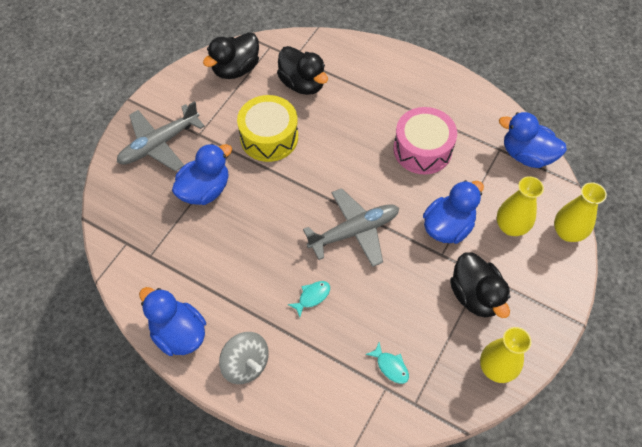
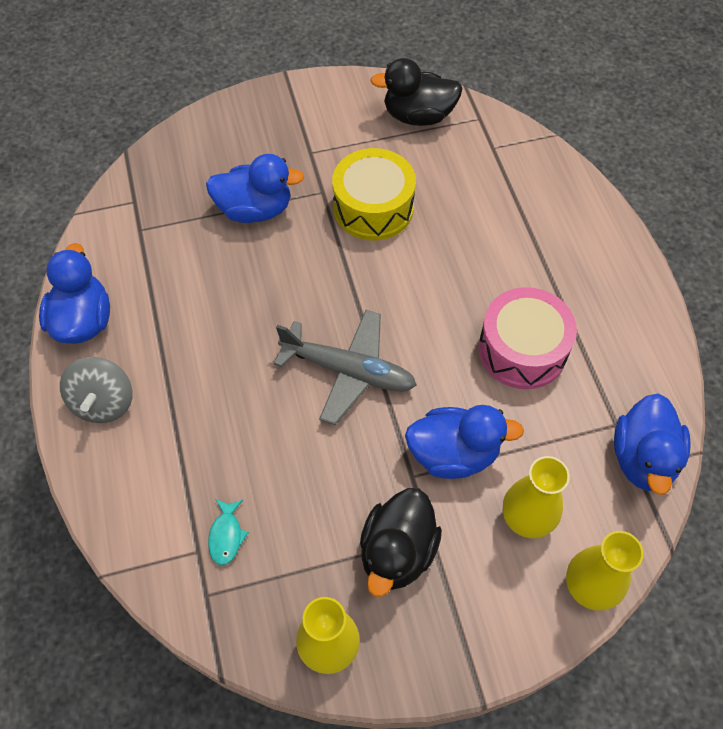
camera: 45 degrees right, 0 degrees up
(159, 144) = (264, 134): grey plane -> none
(302, 84) = (470, 180): black duck -> none
(312, 297) = (233, 397): turquoise fish -> none
(526, 155) = (643, 458): blue duck -> blue duck turned 150 degrees counterclockwise

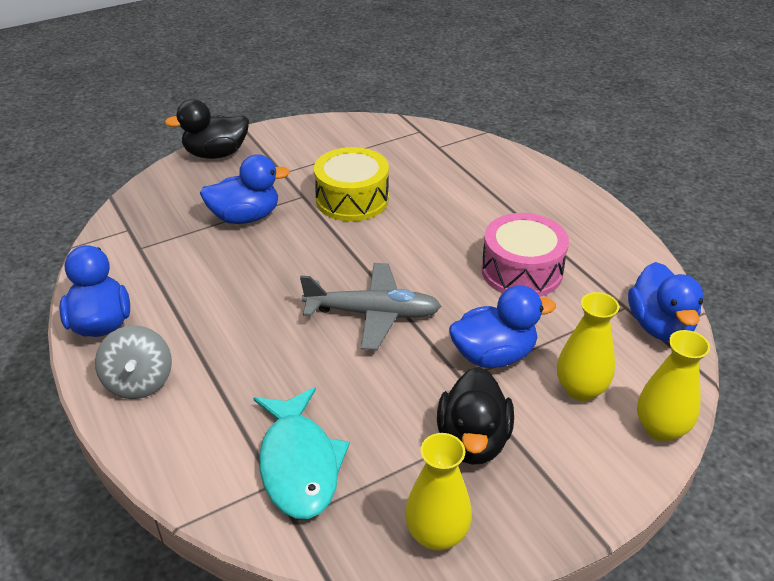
camera: 15 degrees left, 20 degrees down
(226, 536) = (299, 464): turquoise fish -> turquoise fish, size x2.26
(418, 116) = (368, 137): black duck -> black duck (216, 154)

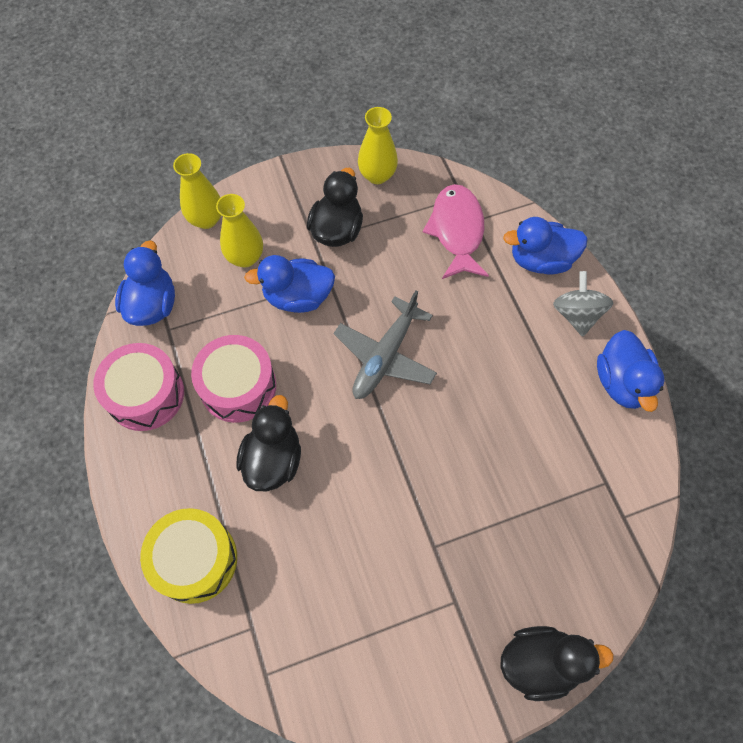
camera: 170 degrees left, 25 degrees up
(245, 217) = (499, 517): blue duck -> blue duck (540, 260)
(299, 464) = (457, 231): turquoise fish -> pink fish
(352, 199) = (379, 530): yellow drum -> yellow drum (195, 560)
(372, 313) = (385, 356): grey plane -> grey plane turned 75 degrees counterclockwise
(462, 227) = (273, 459): none -> black duck
(610, 255) = (146, 394): none -> pink drum

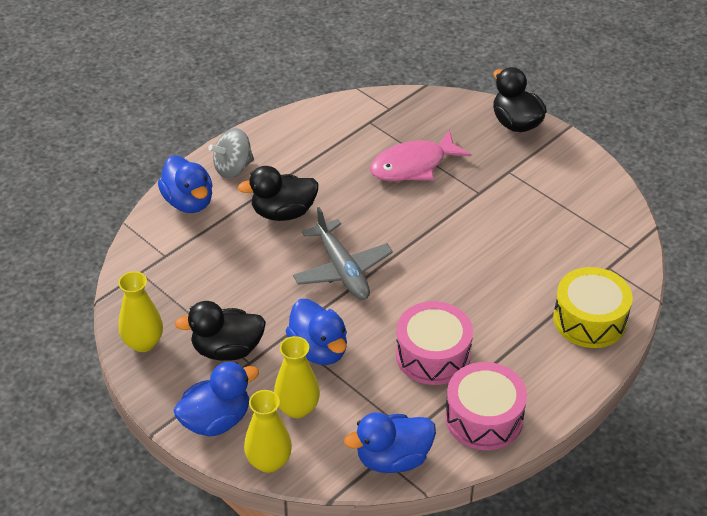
camera: 115 degrees left, 20 degrees down
(273, 459) = (479, 305): black duck -> black duck (283, 212)
(385, 356) = (342, 269): grey plane -> grey plane turned 60 degrees clockwise
(457, 231) = (184, 264): pink fish -> pink fish (413, 165)
(621, 382) = (282, 131): blue duck -> blue duck (216, 420)

